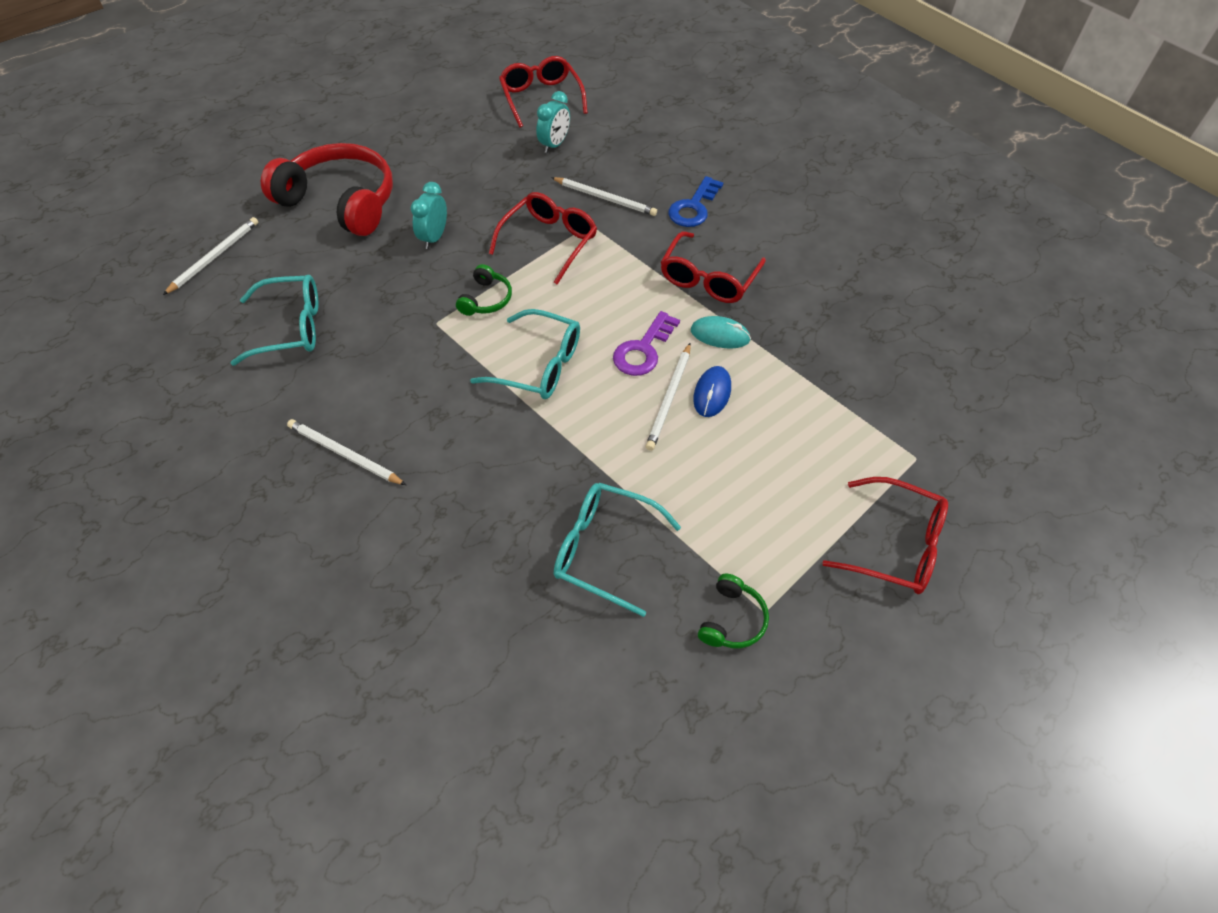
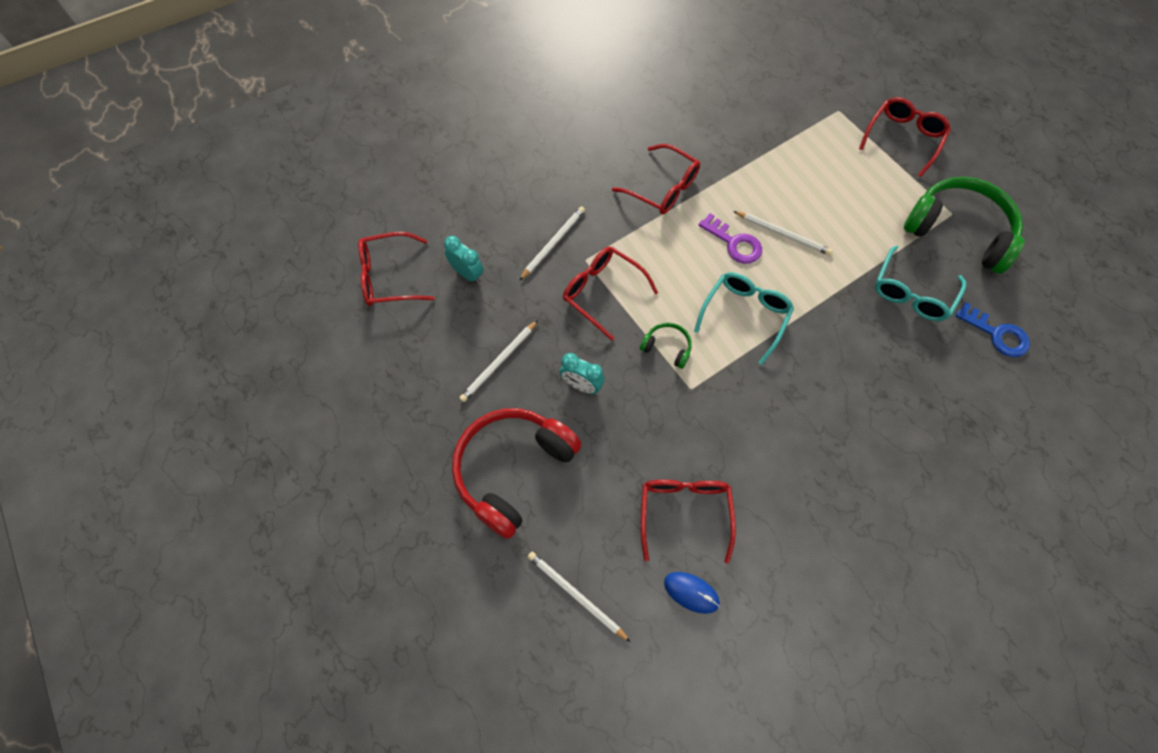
camera: 80 degrees left, 10 degrees up
(291, 327) = (684, 512): turquoise glasses -> red glasses
(344, 454) = (829, 463): white pencil -> white pencil (499, 362)
(693, 207) = (577, 182): blue key -> blue key (997, 334)
(712, 393) = (779, 208): blue mouse -> blue mouse (691, 592)
(720, 335) = (723, 192): turquoise mouse -> none
(732, 619) = (959, 231): green headphones -> green headphones, size x2.30

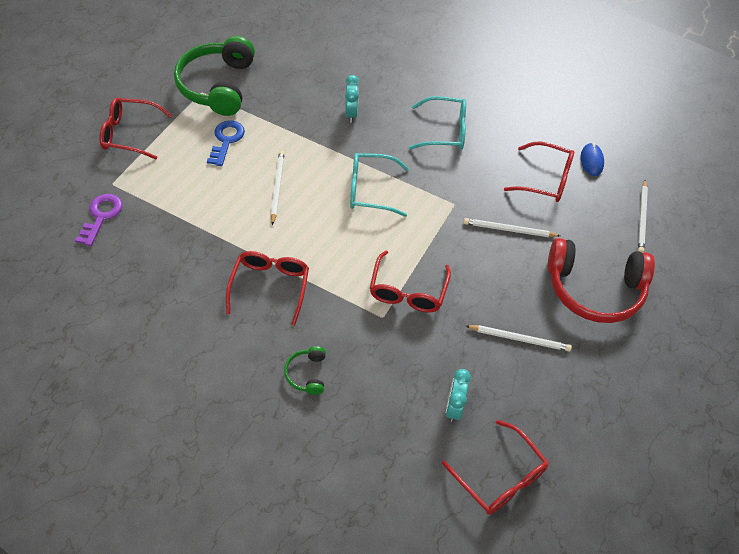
camera: 120 degrees left, 10 degrees down
(553, 243) = (380, 350): white pencil -> white pencil (509, 230)
(581, 385) = (499, 273): turquoise clock -> turquoise clock (351, 113)
(667, 348) = (430, 229): green headphones -> green headphones (307, 374)
(684, 512) = (546, 179): red glasses -> red glasses turned 135 degrees counterclockwise
(734, 243) = (304, 216): purple key -> purple key (101, 216)
(912, 293) = (292, 101): turquoise glasses -> turquoise glasses (445, 131)
(997, 334) = (301, 54): blue key -> blue key (226, 140)

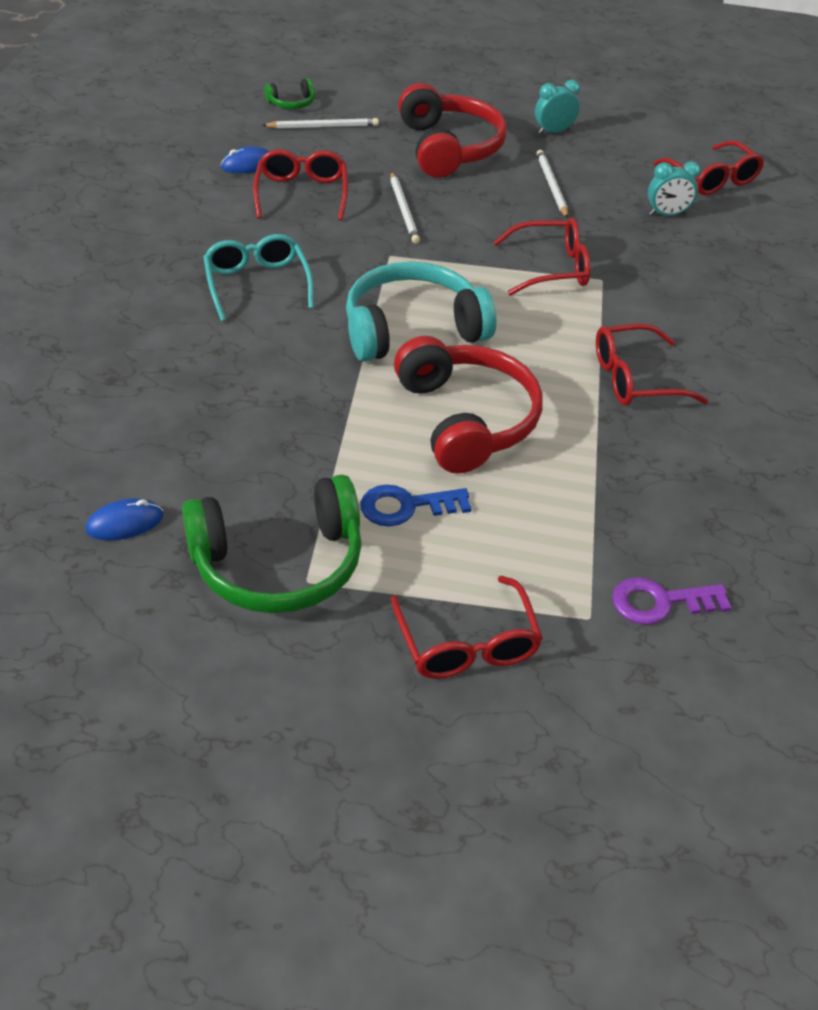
camera: 110 degrees left, 10 degrees down
(273, 43) = (125, 523): none -> blue mouse
(277, 187) = (466, 419): white pencil -> red headphones
(307, 374) = (722, 318): green headphones -> green headphones (292, 103)
(351, 113) = (267, 381): turquoise clock -> turquoise clock (553, 132)
(370, 190) = (412, 329): turquoise glasses -> turquoise headphones
(500, 477) = (712, 179): red glasses -> red glasses turned 120 degrees clockwise

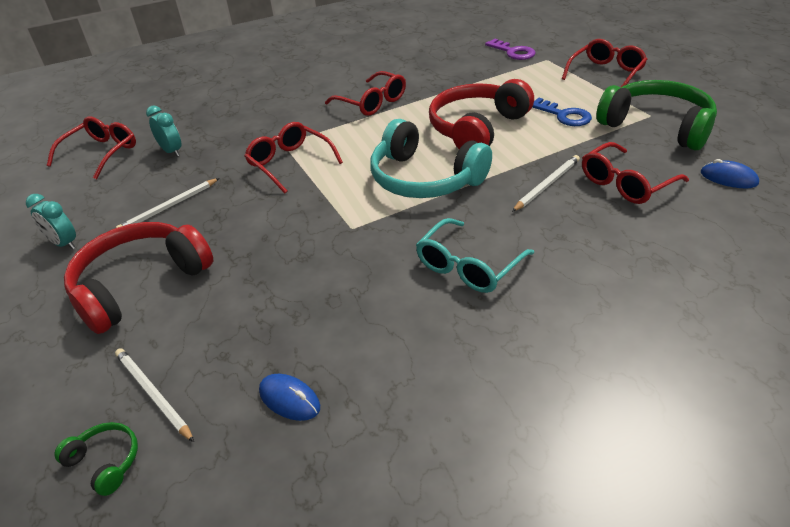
camera: 120 degrees left, 5 degrees down
(302, 193) = (309, 325): red glasses -> red glasses (625, 183)
(404, 210) = (278, 254): white pencil -> white pencil (547, 185)

